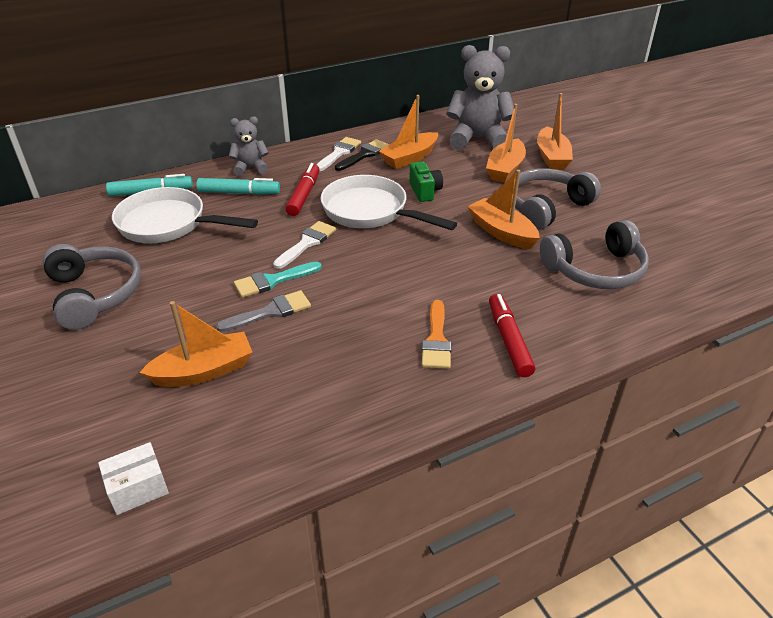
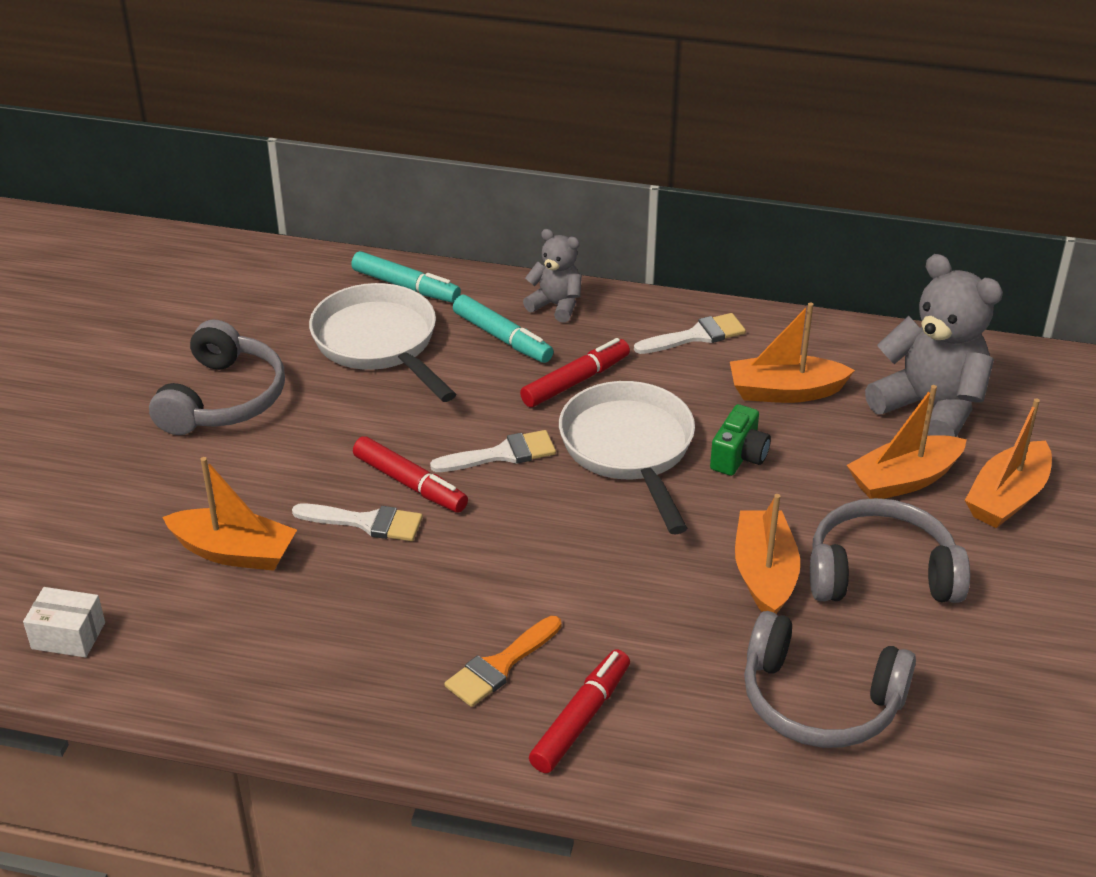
camera: 40 degrees right, 0 degrees up
(271, 312) = (366, 522): grey brush -> white brush
(272, 281) = (410, 484): turquoise brush -> red marker
(364, 155) = (727, 355): black brush -> none

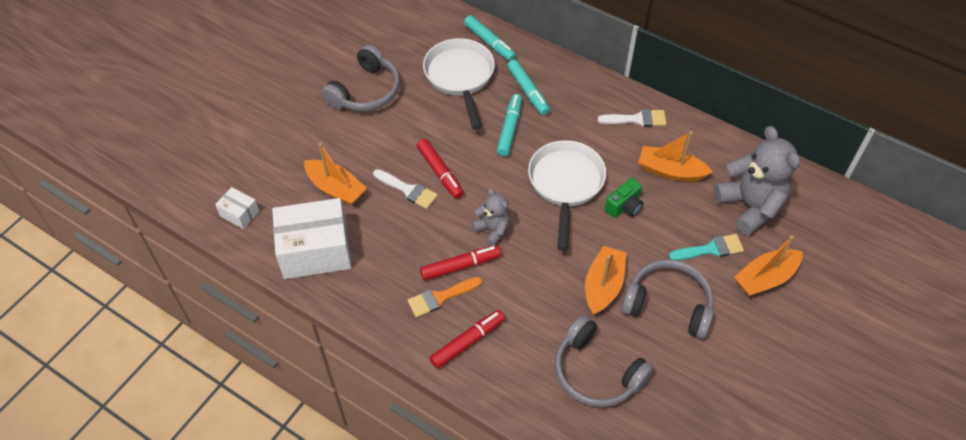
camera: 20 degrees right, 15 degrees up
(239, 655) = (315, 251): none -> white box
(498, 395) = (509, 129): none -> turquoise marker
(502, 454) = (496, 168): white brush -> none
(556, 305) = (567, 77): grey teddy bear -> grey teddy bear (493, 229)
(575, 381) = (555, 131): red marker -> red marker (460, 266)
(903, 480) = (710, 249): orange boat -> turquoise brush

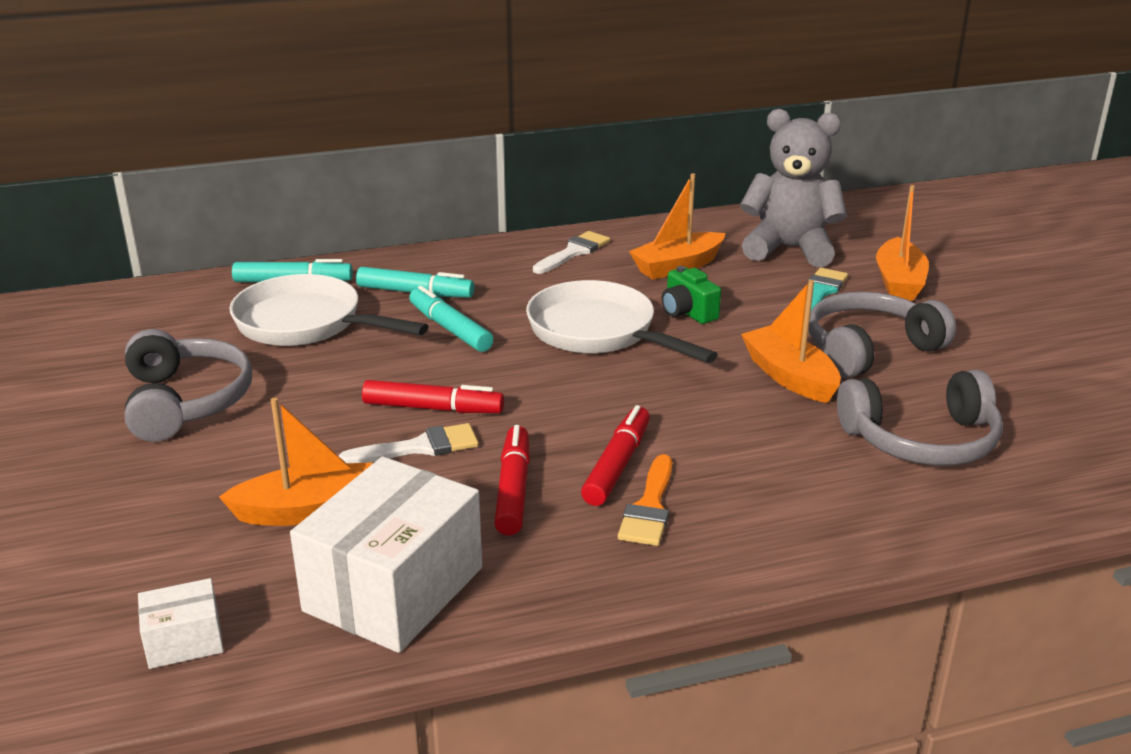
camera: 50 degrees left, 25 degrees down
(468, 342) = (758, 519): red marker -> red marker (513, 489)
(493, 229) = (591, 412): grey teddy bear -> none
(624, 206) = (687, 312): green camera -> green camera turned 150 degrees clockwise

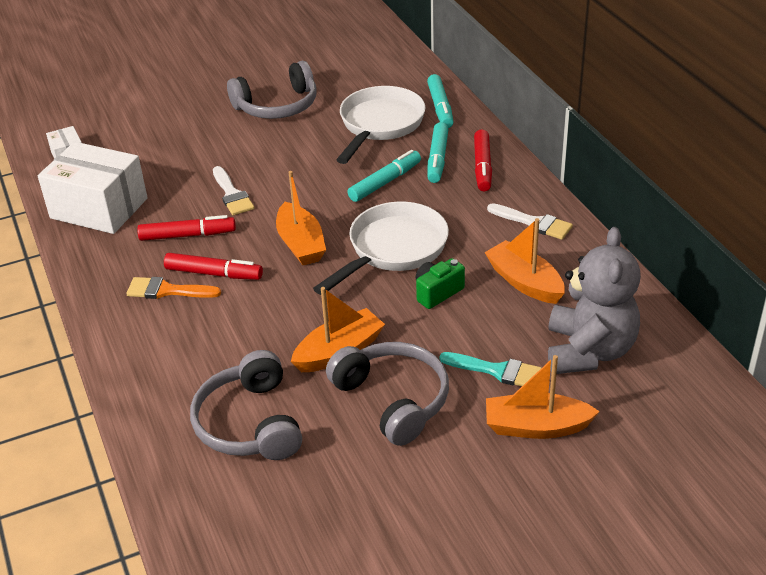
camera: 85 degrees right, 10 degrees up
(308, 510) = (169, 169): orange boat -> orange boat (301, 244)
(433, 408) = (277, 192): red marker -> red marker (482, 167)

